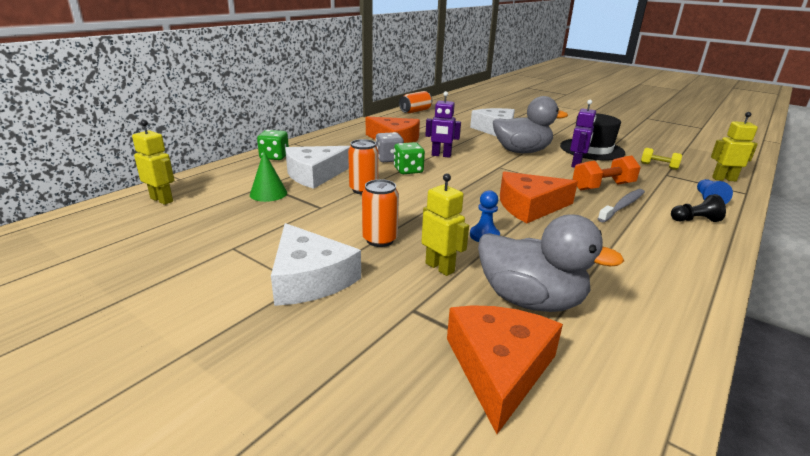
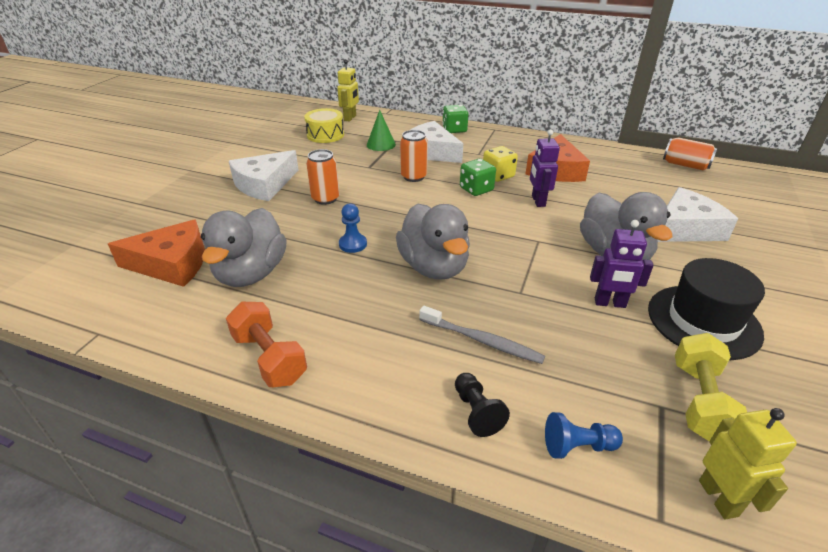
camera: 75 degrees right, 10 degrees up
(196, 221) = (325, 135): none -> yellow drum
(389, 159) = (498, 175): grey dice -> yellow dice
(440, 267) = (291, 229): yellow robot -> none
(530, 206) = (434, 267): orange cheese -> grey duck
(603, 186) = (539, 326): orange dumbbell -> orange dumbbell (269, 358)
(658, 166) = (699, 401): yellow dumbbell -> yellow dumbbell, size x1.63

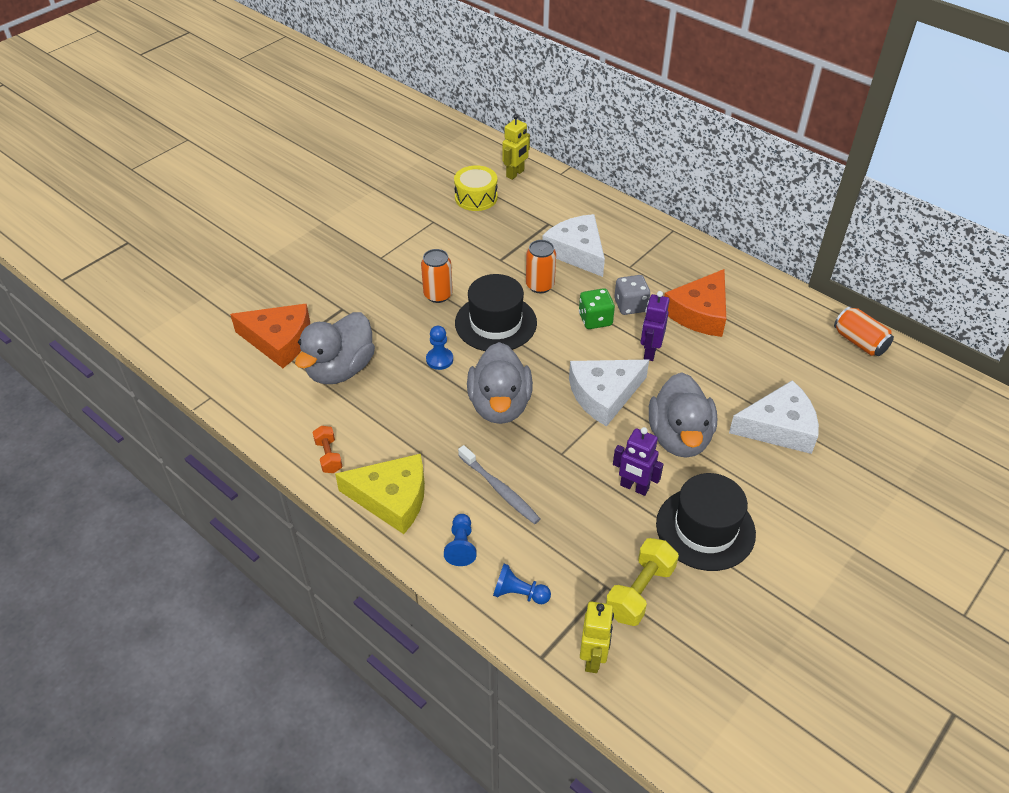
camera: 20 degrees right, 10 degrees up
(264, 184) = (387, 260): white cheese -> white cheese (604, 395)
(269, 358) = (328, 456): orange dumbbell -> orange dumbbell, size x0.61
(366, 382) = (392, 498): none -> yellow cheese
(381, 144) = (529, 227): green cone -> none
(391, 207) = (495, 323): none -> black hat
(454, 129) = (625, 220): green dice -> none
(476, 412) = (461, 546): black pawn -> blue pawn
(498, 175) = (630, 305): yellow dice -> grey dice

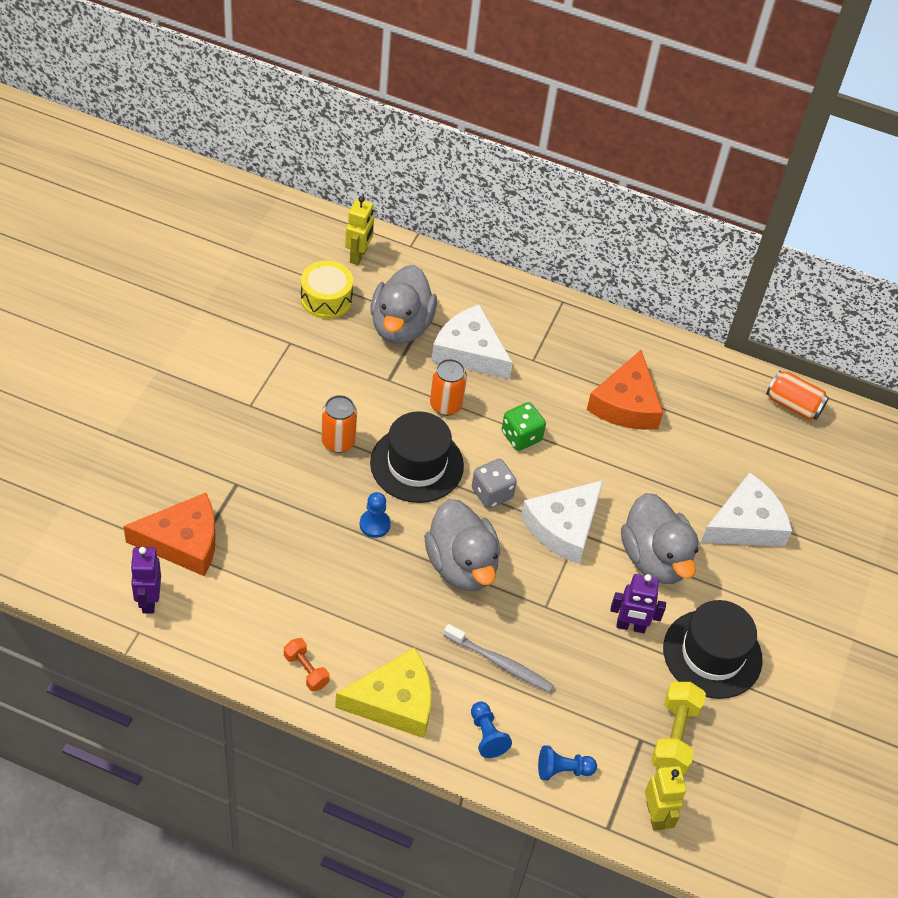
camera: 25 degrees left, 5 degrees up
(340, 369) = (270, 562): grey duck -> grey duck (401, 326)
(630, 305) = (552, 410): grey dice -> grey dice (492, 493)
(650, 352) = (591, 464): purple robot -> purple robot (148, 601)

